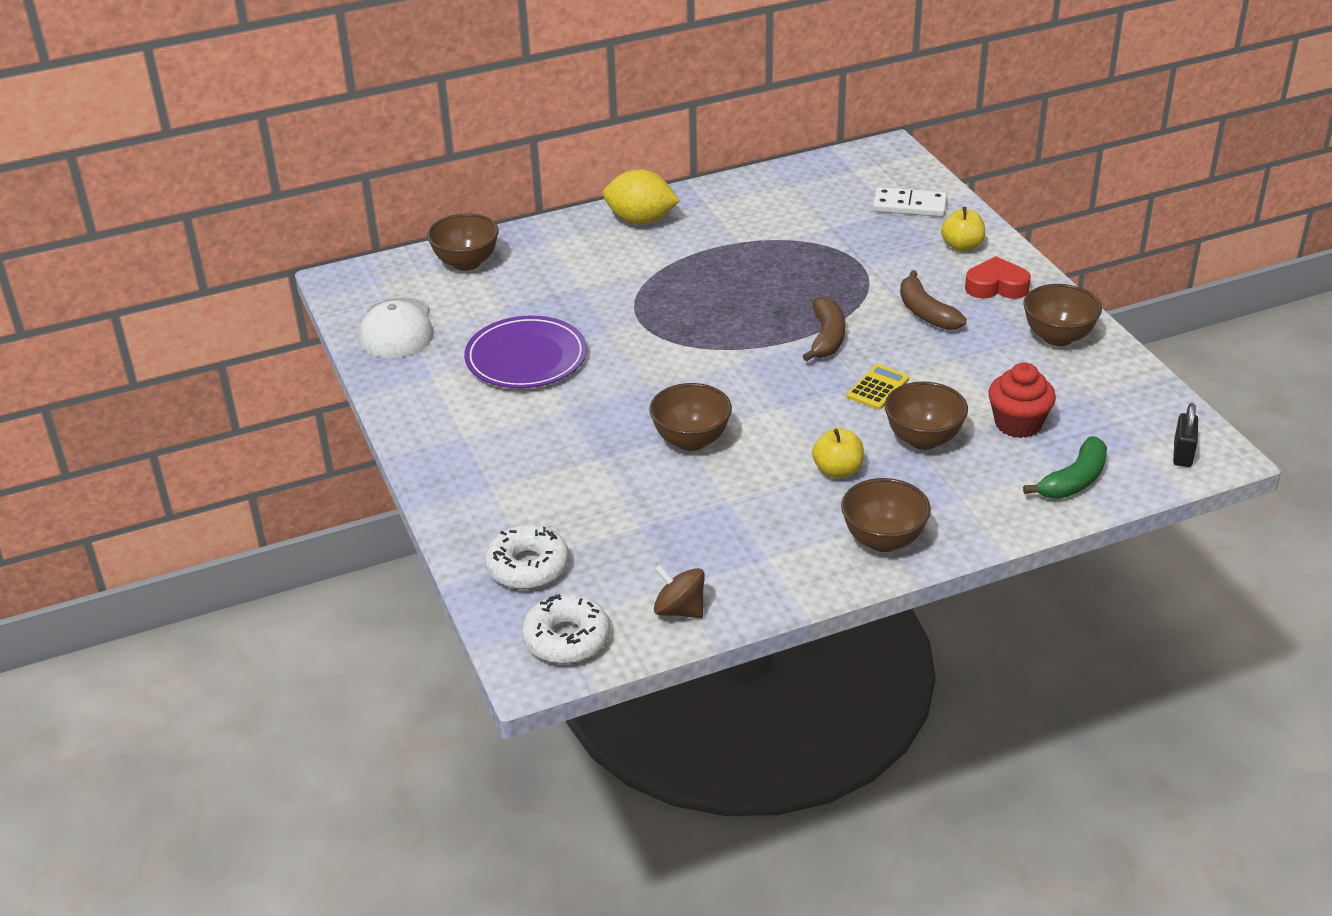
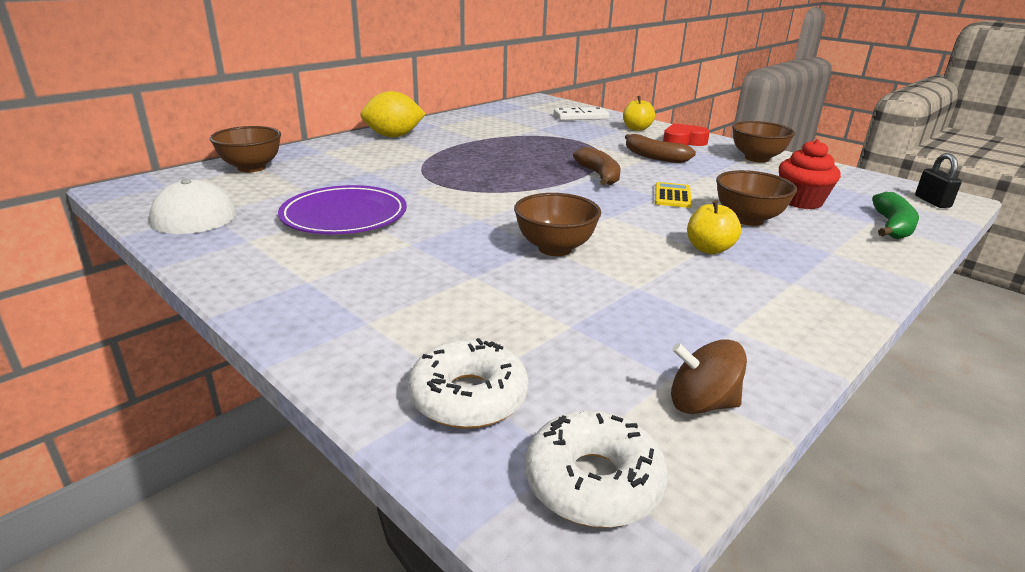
camera: 25 degrees left, 10 degrees down
(883, 540) = (816, 291): brown bowl -> none

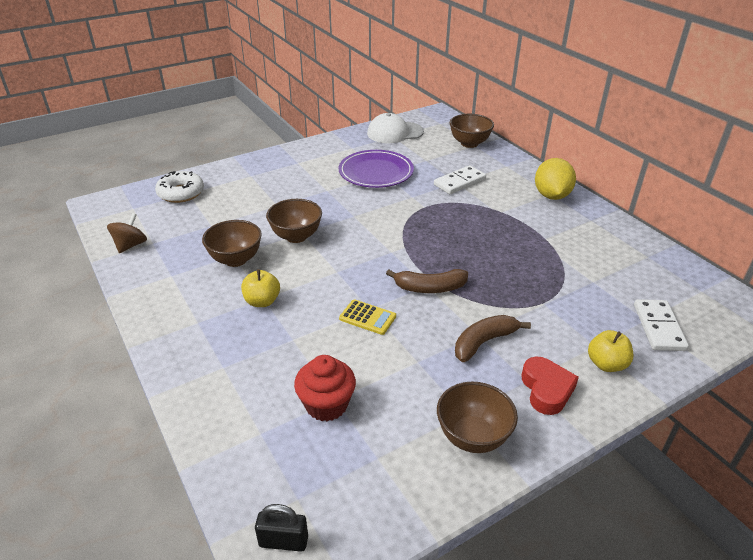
camera: 105 degrees right, 10 degrees up
(369, 170) = (459, 182): none -> white domino
(593, 482) = (118, 211): white donut -> none
(748, 219) = (301, 345): brown bowl -> brown bowl (236, 259)
(892, 226) = (243, 444): green banana -> none

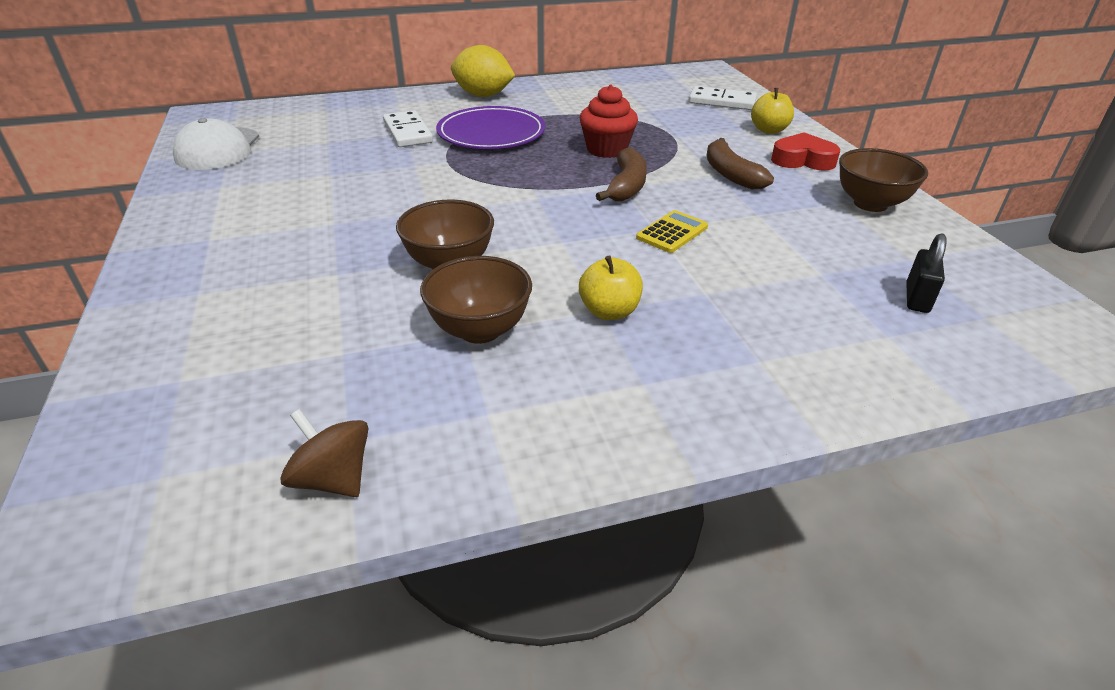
camera: 75 degrees left, 0 degrees up
(181, 193) = (169, 391): white donut -> none
(283, 541) = (1048, 332): black padlock -> black padlock (917, 298)
(326, 405) = (832, 280): red cupcake -> red cupcake (607, 149)
(376, 172) = (321, 179): purple plate -> purple plate (491, 133)
(469, 143) = (317, 111): brown bowl -> none

